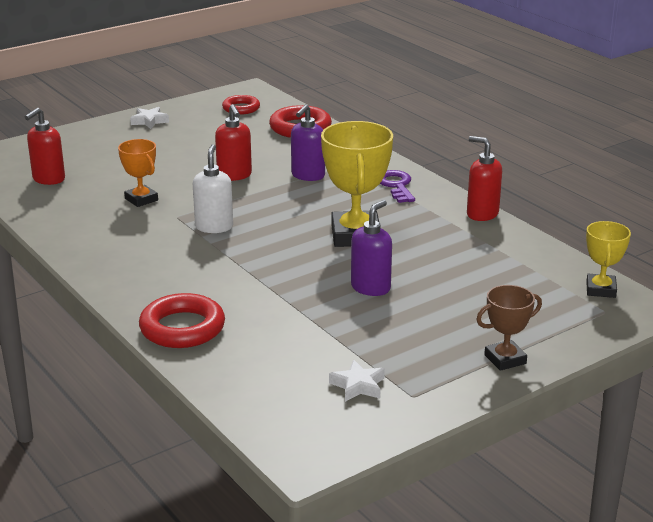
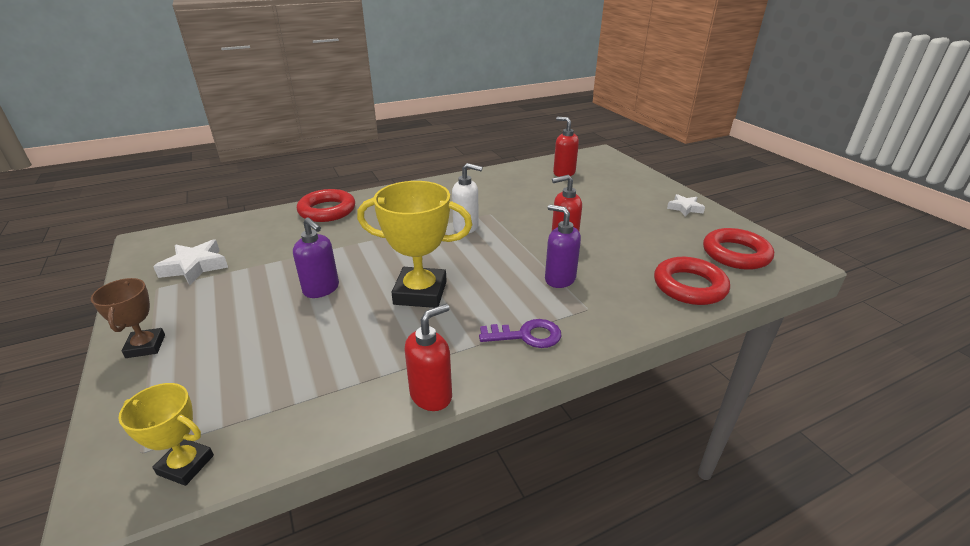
camera: 100 degrees right, 5 degrees up
(141, 199) = (523, 202): orange trophy -> none
(241, 108) = (735, 254): red ring -> red ring, size x1.59
(358, 386) = (195, 266): white star -> white star, size x1.52

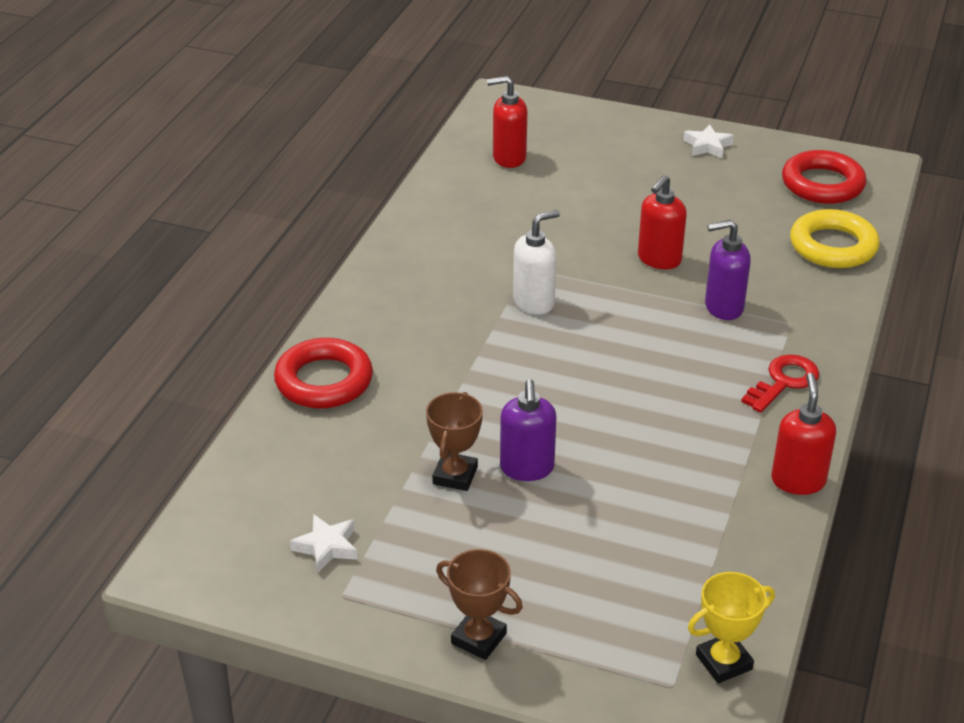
camera: 45 degrees left, 5 degrees up
(195, 266) = (327, 547): white star -> white star, size x0.66
(291, 272) = (455, 475): none -> brown trophy
(321, 289) = (527, 468): purple soap dispenser -> purple soap dispenser turned 90 degrees clockwise
(420, 293) = (628, 405): yellow trophy -> none
(526, 335) = (784, 381): purple key -> red key
(689, 286) = (833, 246): red ring -> yellow ring

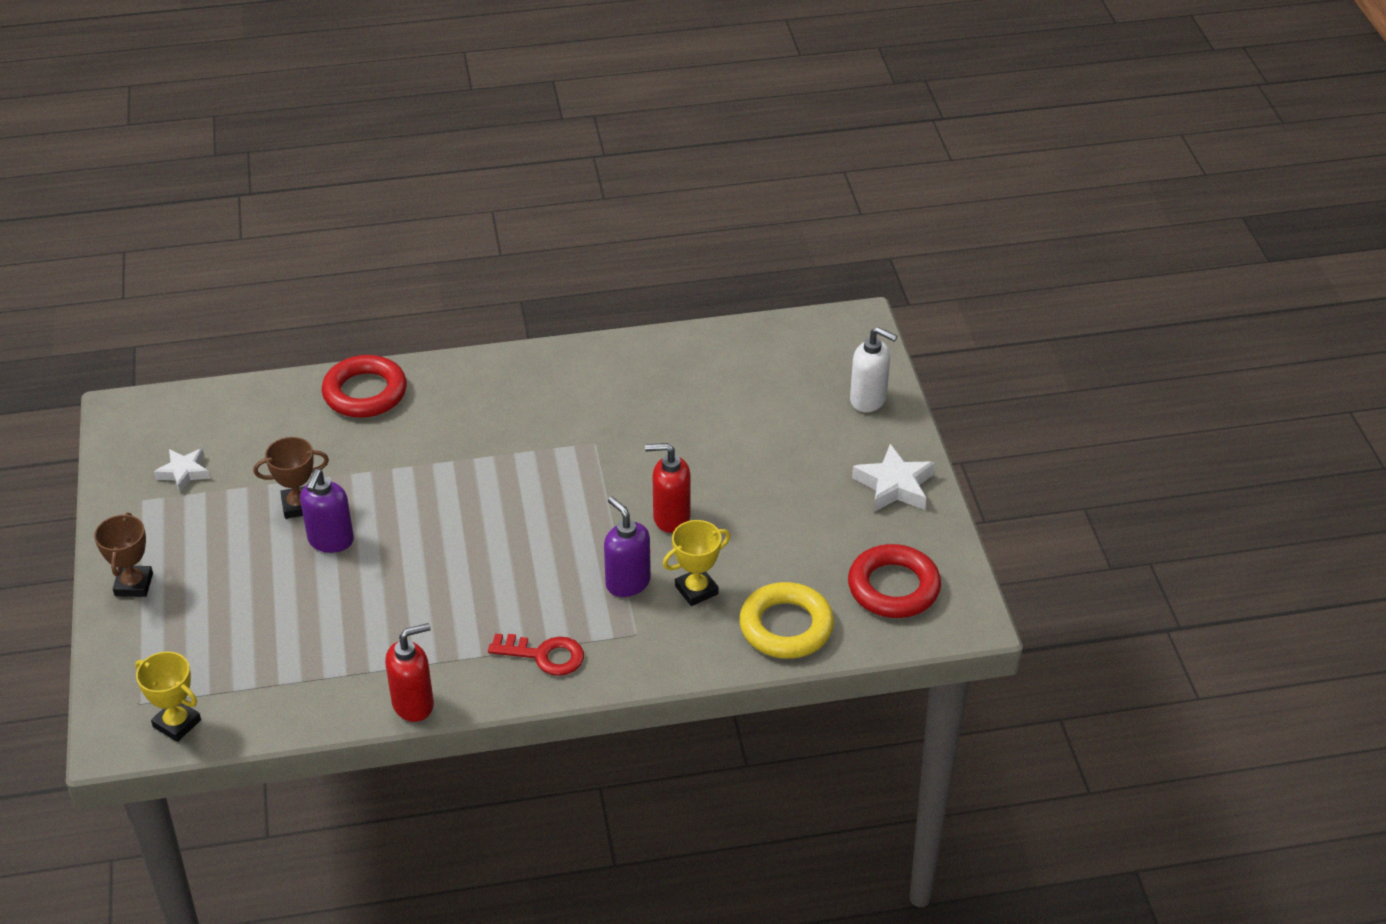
camera: 60 degrees right, 5 degrees up
(509, 158) = (758, 367): red soap dispenser -> none
(527, 468) = (330, 541): purple soap dispenser -> purple soap dispenser turned 45 degrees counterclockwise
(534, 302) = (549, 465): white soap dispenser -> white soap dispenser (868, 400)
(707, 146) = (894, 486): white star -> white star, size x1.52
(758, 275) = (696, 590): none -> yellow trophy

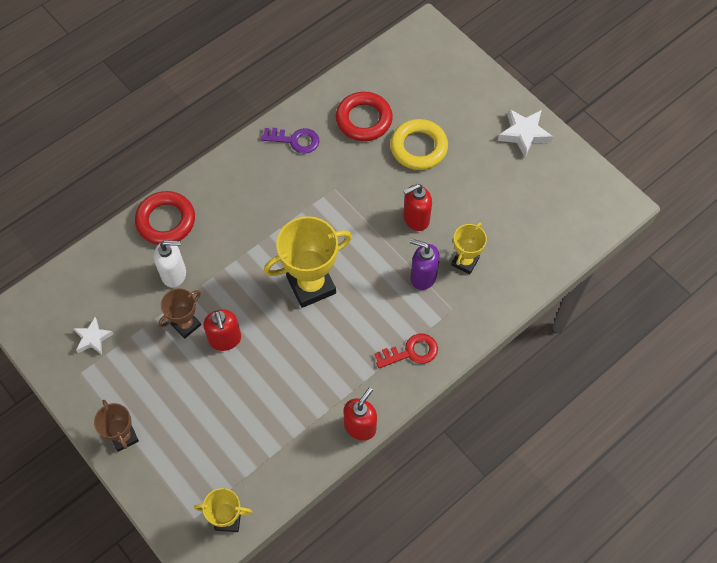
camera: 30 degrees left, 20 degrees up
(330, 541) = (225, 340): purple soap dispenser -> red soap dispenser
(480, 530) = (311, 285): none -> yellow trophy
(589, 374) = (295, 140): none -> purple key
(786, 627) = (531, 260): yellow ring -> yellow ring (418, 147)
(868, 400) = (469, 81): white soap dispenser -> white soap dispenser (174, 274)
(893, 587) = (570, 204): red ring -> red ring (364, 119)

